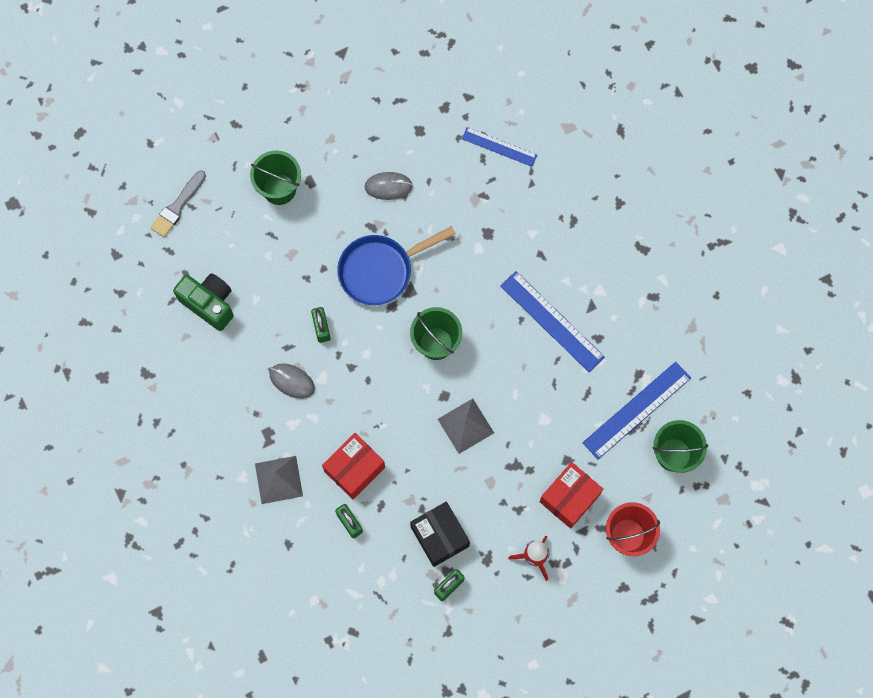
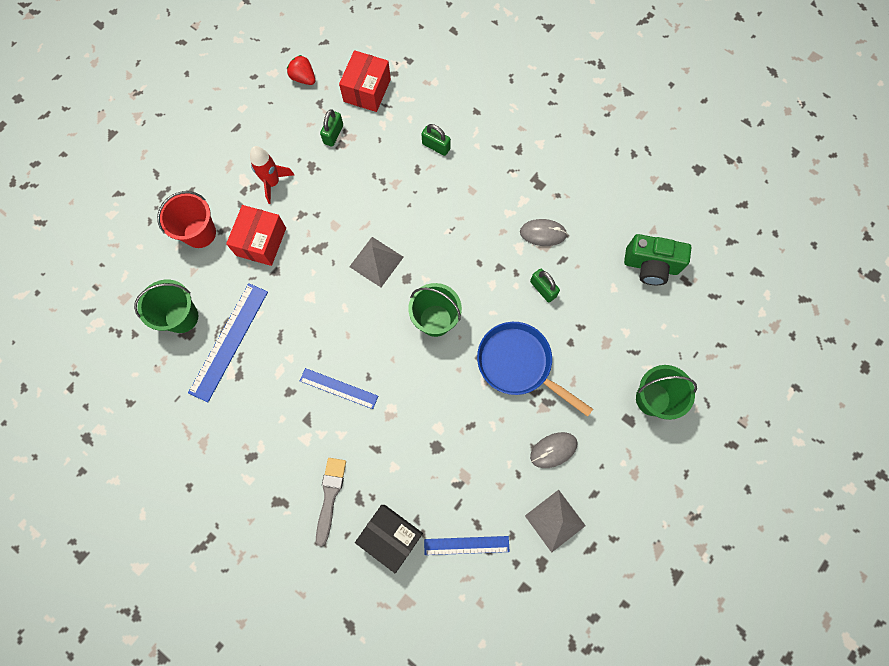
camera: 155 degrees right, 0 degrees up
(177, 206) = (732, 339): grey brush -> grey brush (330, 496)
(278, 479) = (510, 153): grey pyramid -> grey pyramid (555, 520)
(354, 469) = (453, 187): red box -> red box (367, 90)
(380, 270) = (518, 364): blue pan -> blue pan turned 90 degrees counterclockwise
(439, 536) = (358, 166): black box -> black box (391, 536)
(452, 671) = (303, 78): none -> red strawberry
(552, 321) = (338, 388): blue ruler -> blue ruler, size x0.63

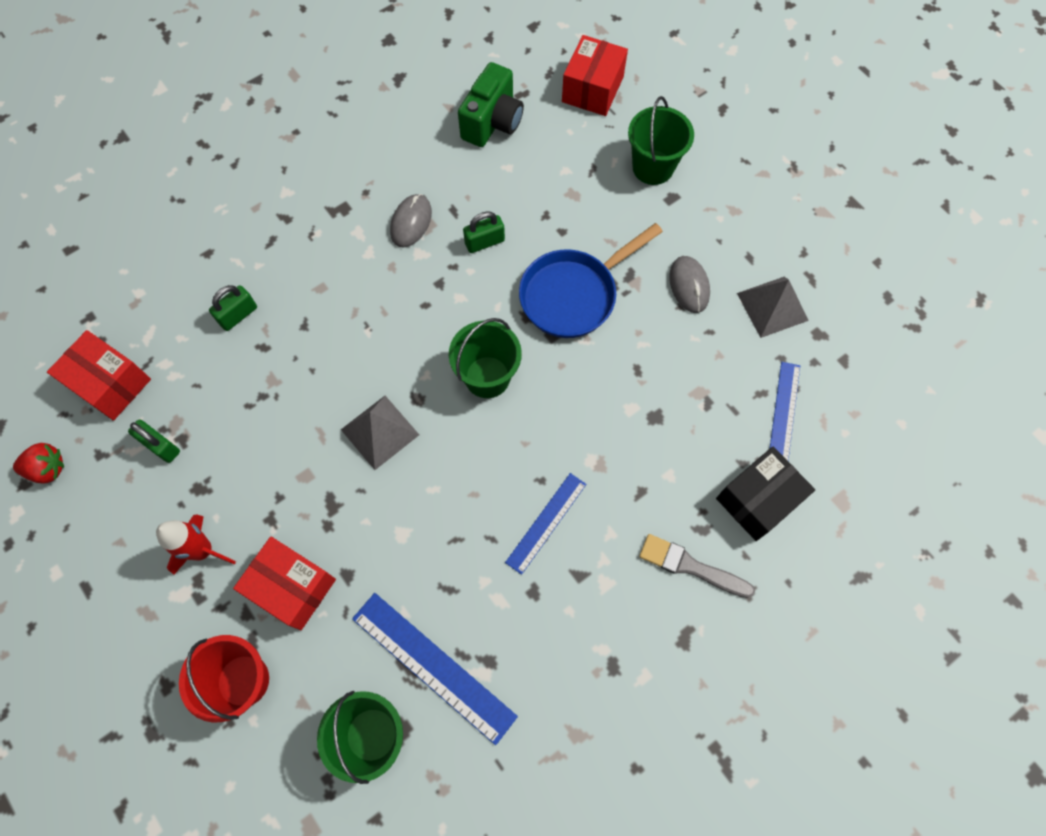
camera: 75 degrees left, 5 degrees down
(303, 78) = (47, 469): red strawberry -> red strawberry turned 150 degrees counterclockwise
(711, 334) = (592, 89): none -> red box

